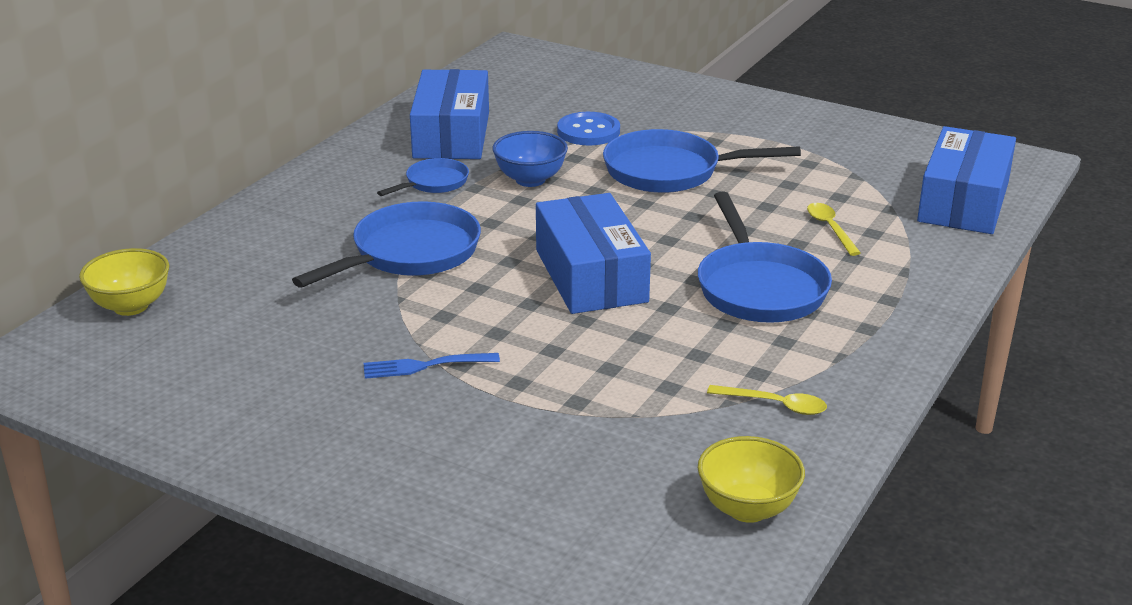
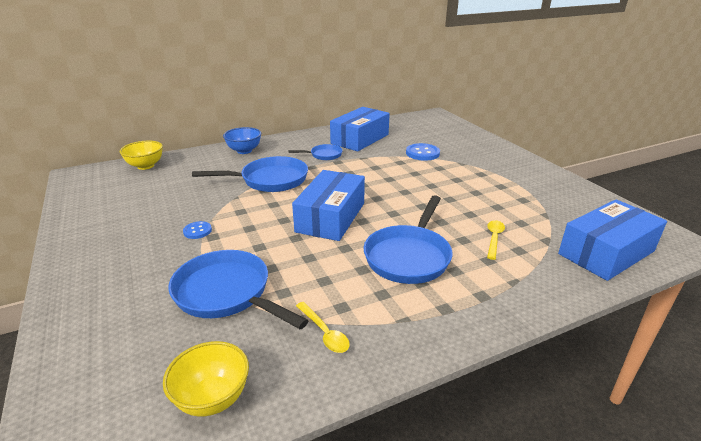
camera: 35 degrees right, 0 degrees up
(425, 366) = (197, 231): blue fork -> blue button
(530, 180) = (366, 166): blue bowl -> blue bowl (244, 151)
(670, 171) = (439, 181): blue pan -> blue pan (227, 293)

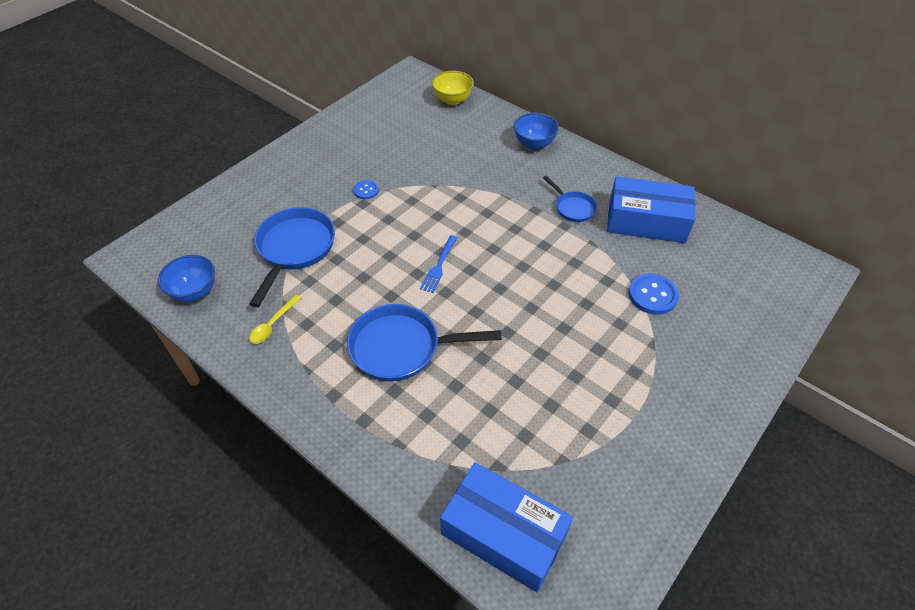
camera: 65 degrees right, 20 degrees up
(212, 398) = (194, 292): yellow bowl -> blue bowl
(269, 180) = (483, 192): blue pan -> none
(331, 217) = (439, 266): blue box -> blue fork
(494, 238) = (474, 413): yellow spoon -> none

